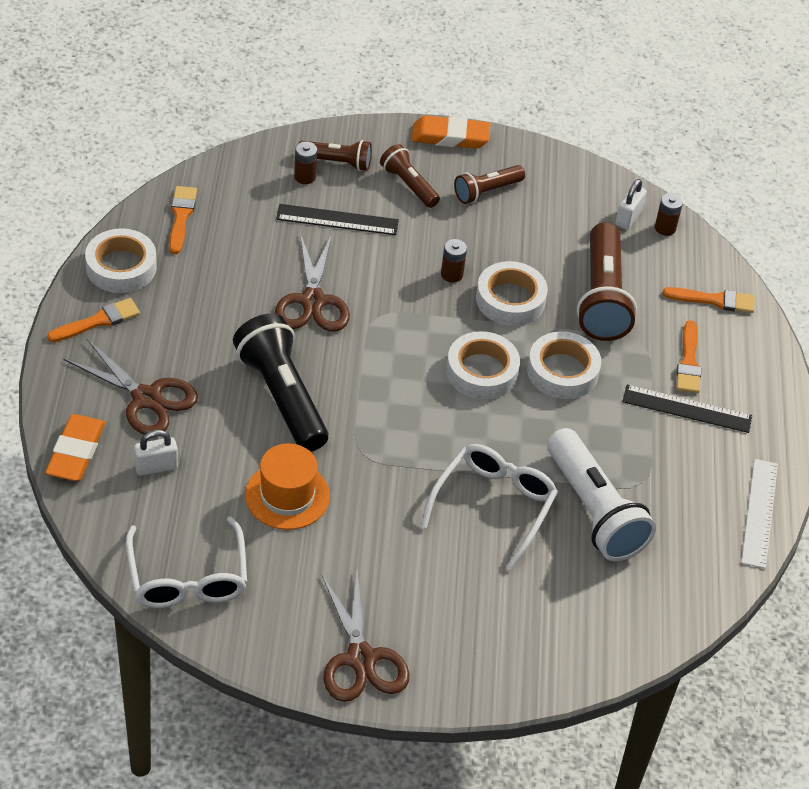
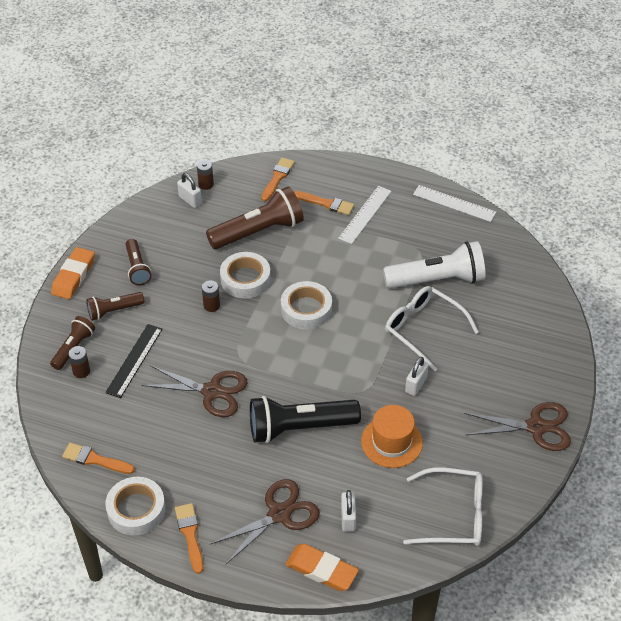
camera: 70 degrees left, 0 degrees up
(392, 509) = (416, 385): none -> white padlock
(562, 371) = (317, 267): white tape -> none
(602, 298) = (258, 231): brown flashlight -> brown flashlight turned 45 degrees counterclockwise
(687, 409) = (365, 214): black ruler -> white ruler

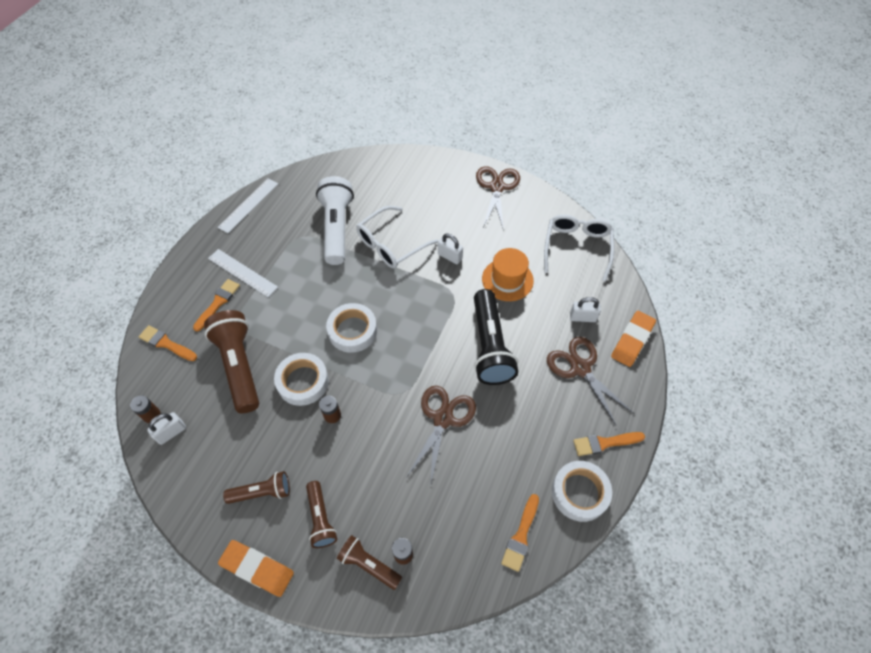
camera: 85 degrees left, 10 degrees up
(134, 360) = (394, 495): black ruler -> none

